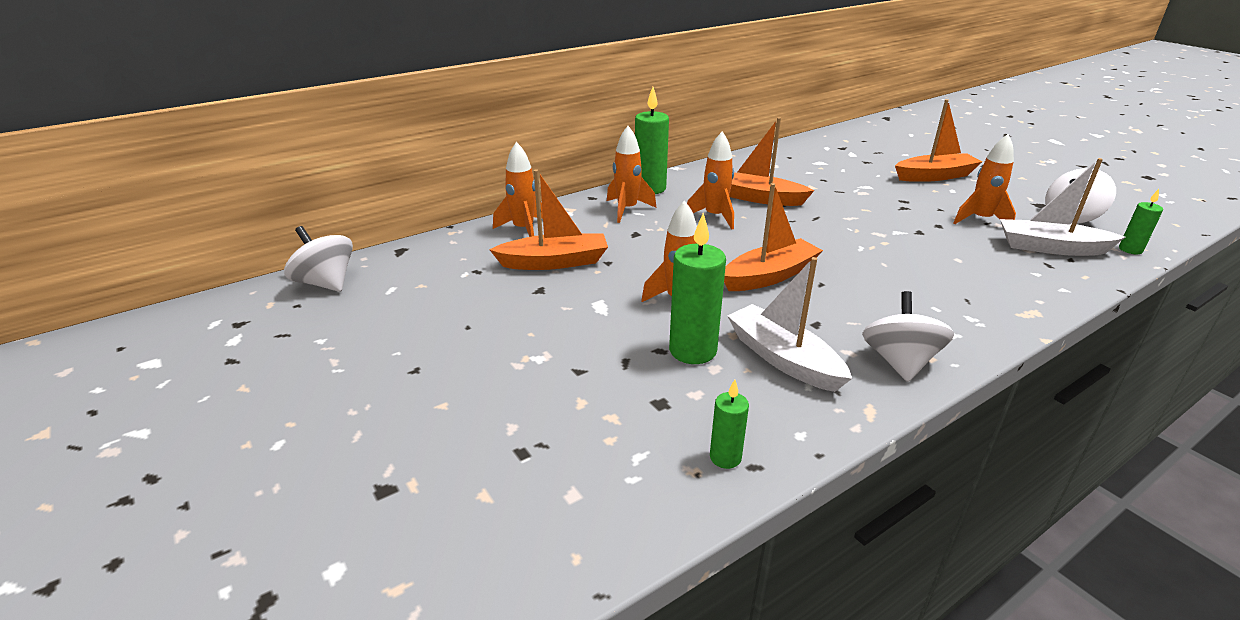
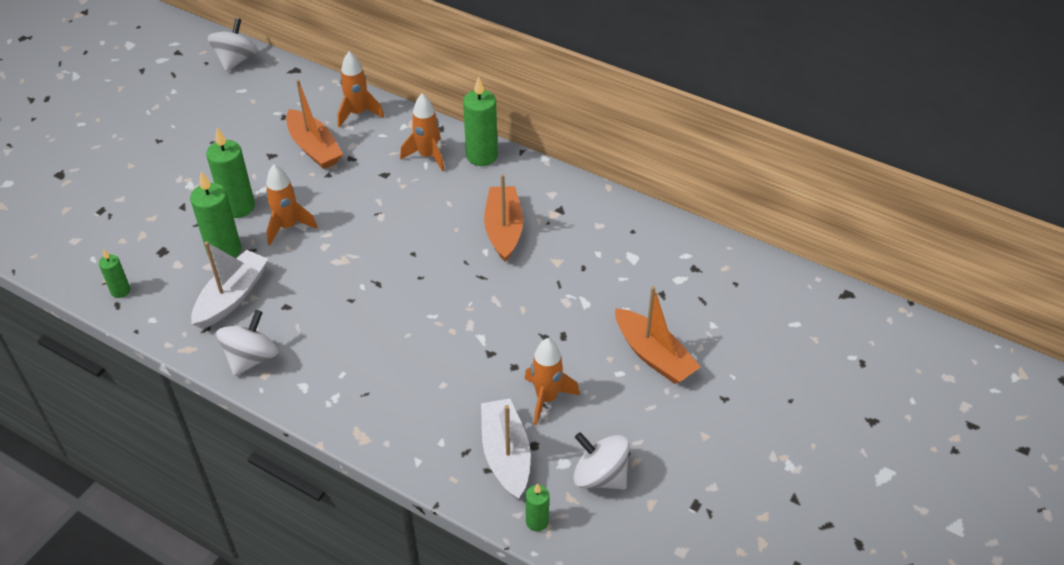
camera: 65 degrees right, 15 degrees up
(616, 327) = (238, 207): none -> green candle
(714, 217) = (444, 211): orange rocket -> none
(769, 276) = (349, 267): orange boat -> none
(899, 362) = (251, 358): white spinning top -> white spinning top turned 45 degrees counterclockwise

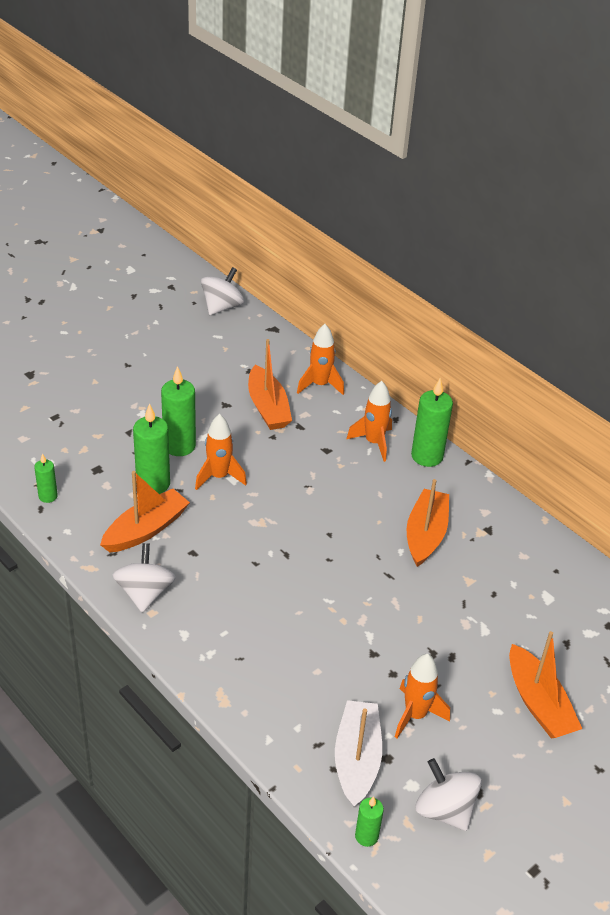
camera: 15 degrees right, 5 degrees down
(232, 297) = (146, 529): white boat -> orange boat
(251, 358) = (145, 593): white spinning top -> white spinning top turned 45 degrees counterclockwise

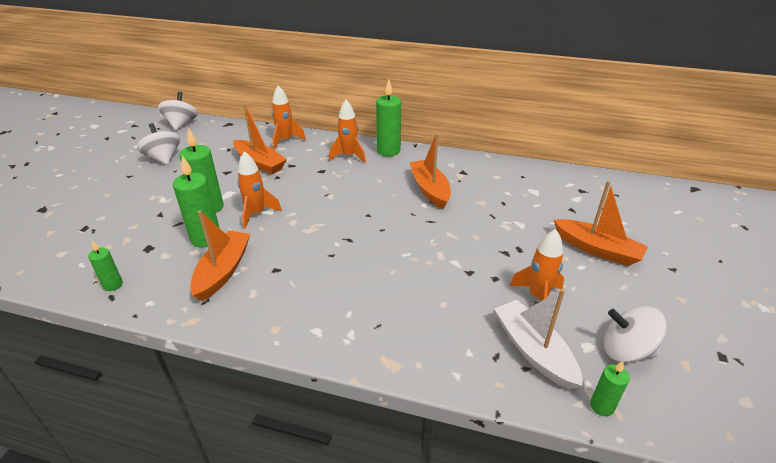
camera: 30 degrees left, 5 degrees down
(145, 593) = (257, 317): white spinning top -> white spinning top (163, 158)

